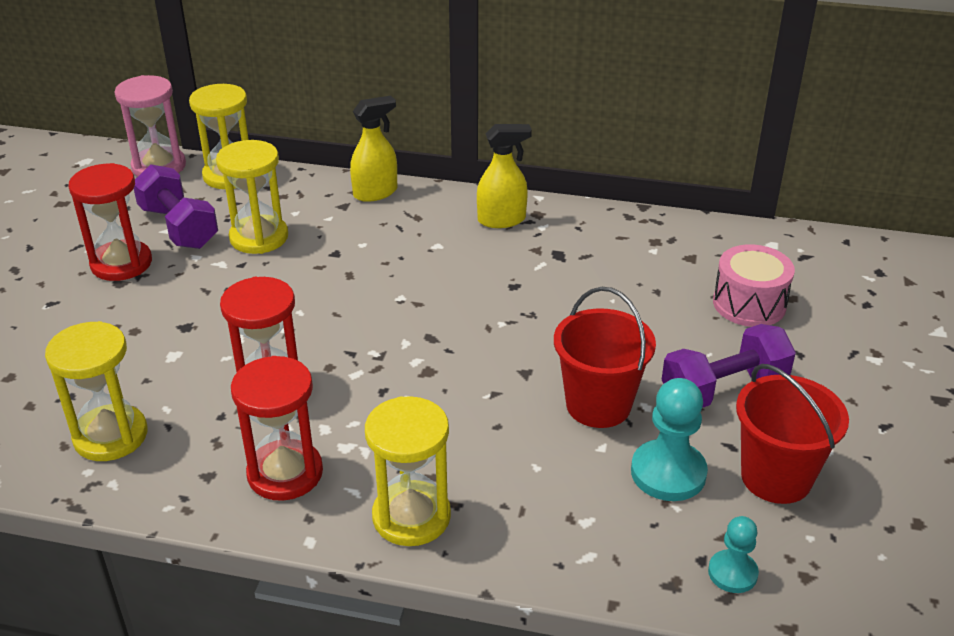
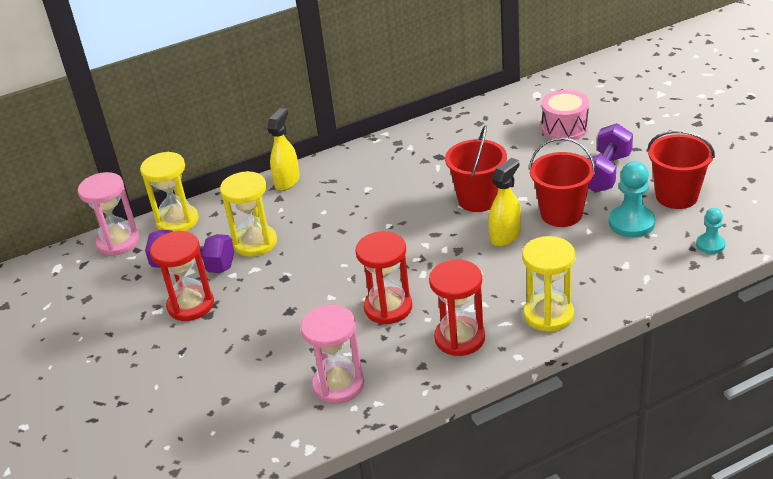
camera: 35 degrees left, 0 degrees up
(110, 436) = (338, 385): yellow hourglass -> pink hourglass
(502, 220) = (383, 156): yellow spray bottle -> yellow spray bottle (505, 236)
(529, 328) = (478, 200): none -> red bucket

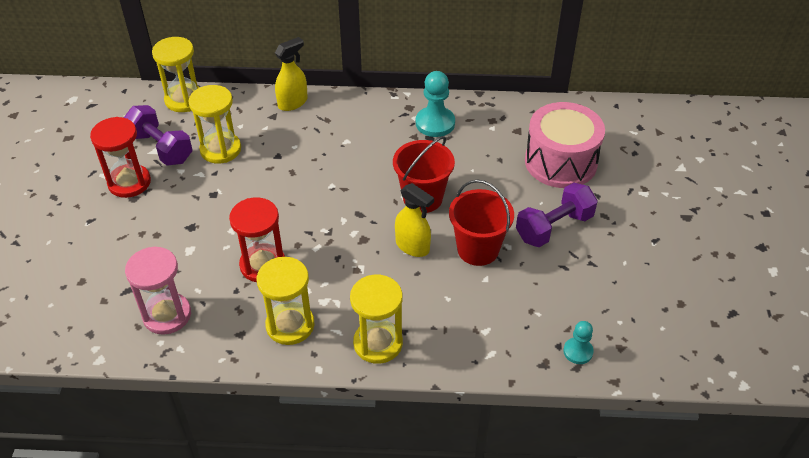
camera: 25 degrees right, 10 degrees up
(118, 242) = (129, 98): pink hourglass -> none
(459, 338) = (290, 325): red hourglass -> yellow hourglass
(505, 236) = (412, 246): yellow spray bottle -> yellow spray bottle turned 60 degrees clockwise
(564, 128) = (560, 162): pink drum -> pink drum, size x1.52
(631, 223) = (529, 291): turquoise pawn -> turquoise pawn (435, 123)
(676, 196) = (594, 285): red bucket -> none

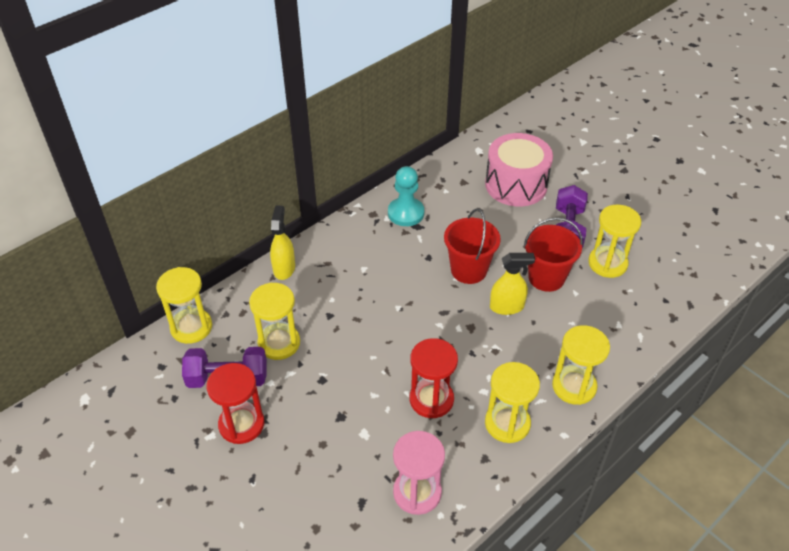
camera: 45 degrees left, 0 degrees up
(549, 278) = (607, 263): none -> yellow hourglass
(578, 351) = (679, 295): turquoise pawn -> none

